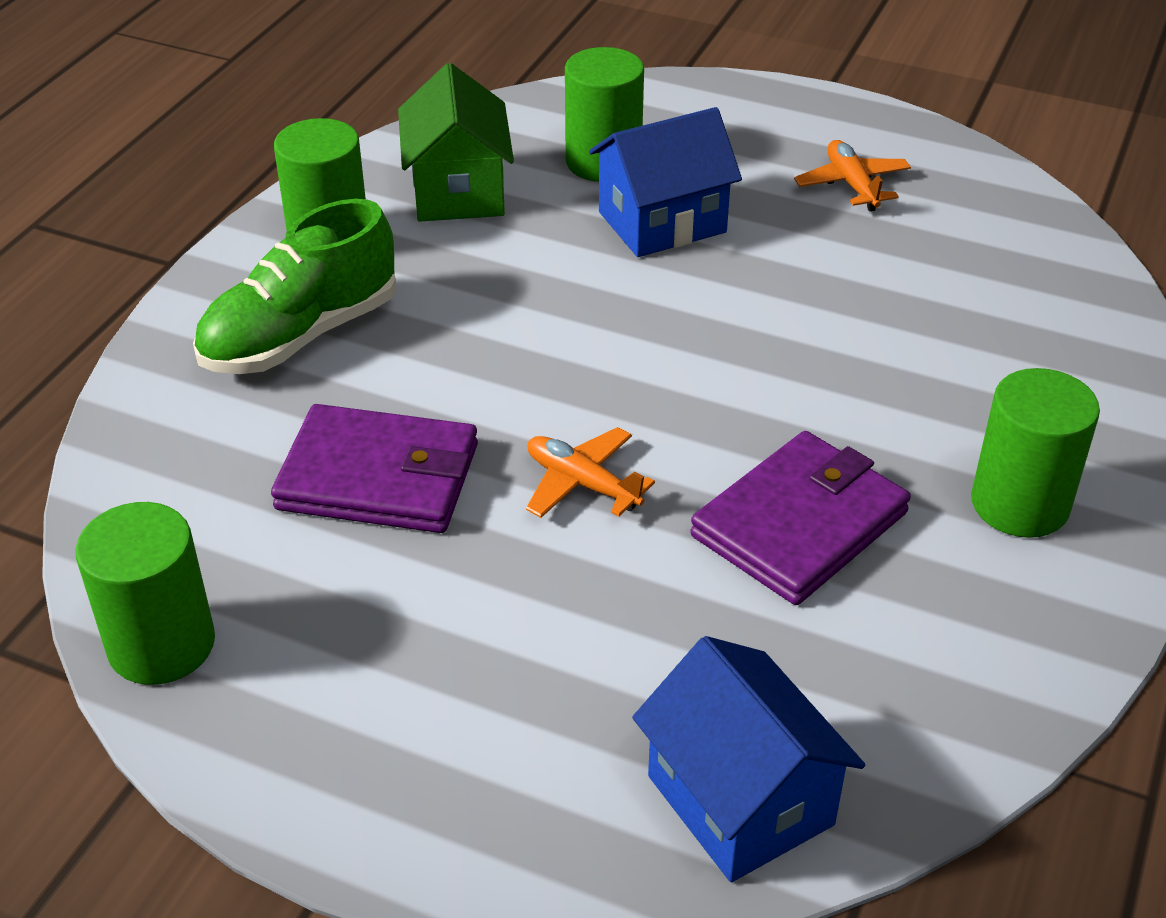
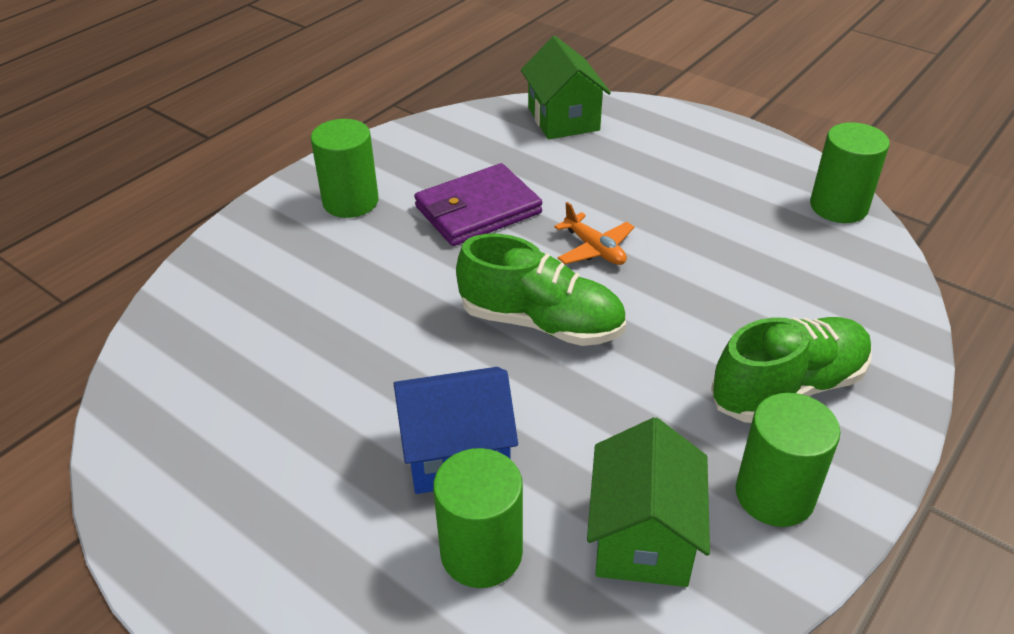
camera: 165 degrees left, 0 degrees up
(379, 477) = (722, 272): purple wallet -> none
(624, 362) = (541, 323): none -> green shoe
(740, 800) = (563, 119): blue house -> green house
(852, 185) = (258, 467): orange plane -> none

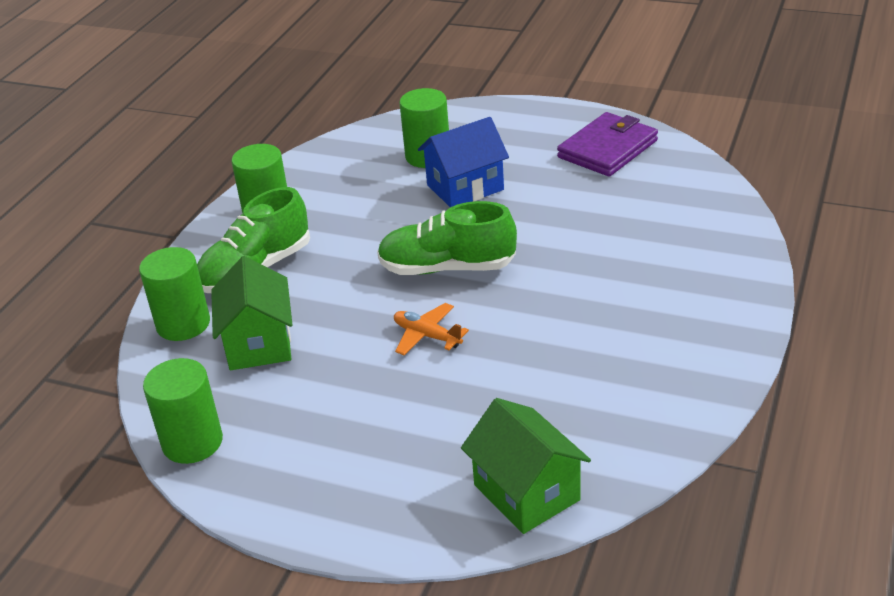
camera: 165 degrees right, 5 degrees down
(350, 201) = (681, 324): green cylinder -> green cylinder (183, 324)
(478, 210) = (554, 346): purple wallet -> purple wallet (607, 149)
(643, 537) = (342, 181): green house -> green house (259, 343)

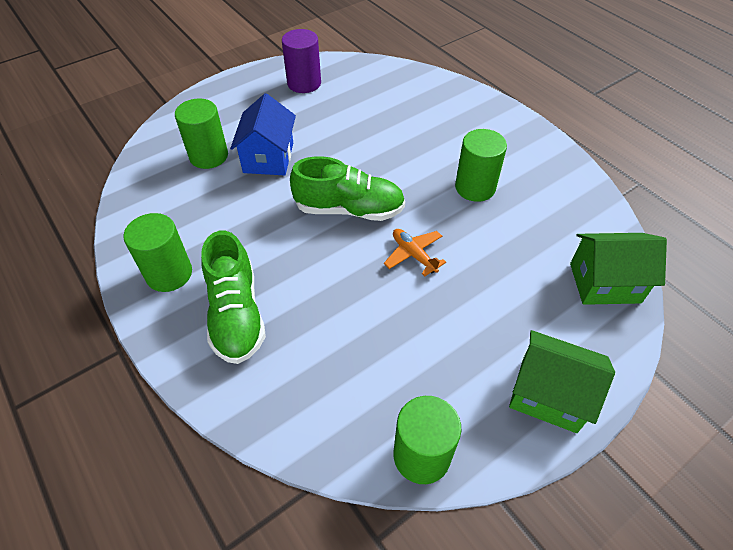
camera: 60 degrees left, 15 degrees up
(183, 324) = (258, 396): green cylinder -> green cylinder (475, 187)
(259, 343) = (334, 354): green house -> green house (548, 395)
(427, 336) = (413, 255): orange plane -> orange plane turned 75 degrees clockwise
(447, 268) = (349, 209): green shoe -> green shoe turned 120 degrees counterclockwise
(607, 149) = (304, 83): purple wallet -> purple cylinder

